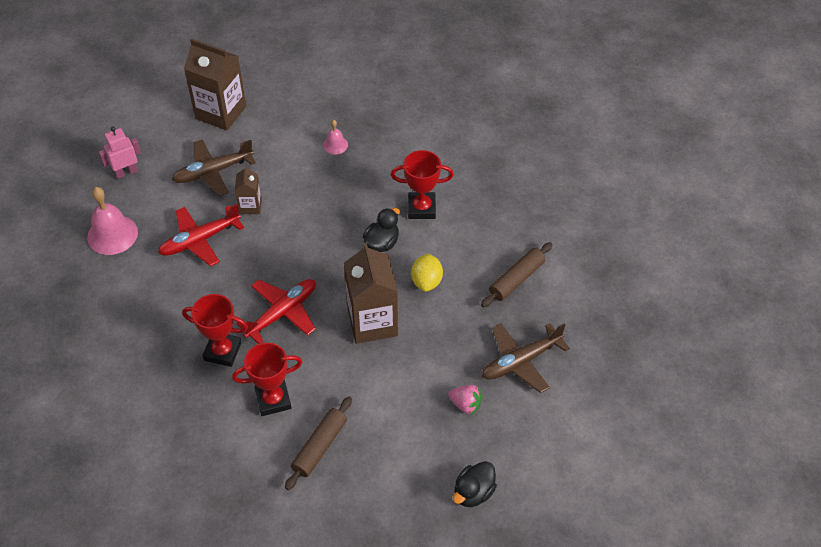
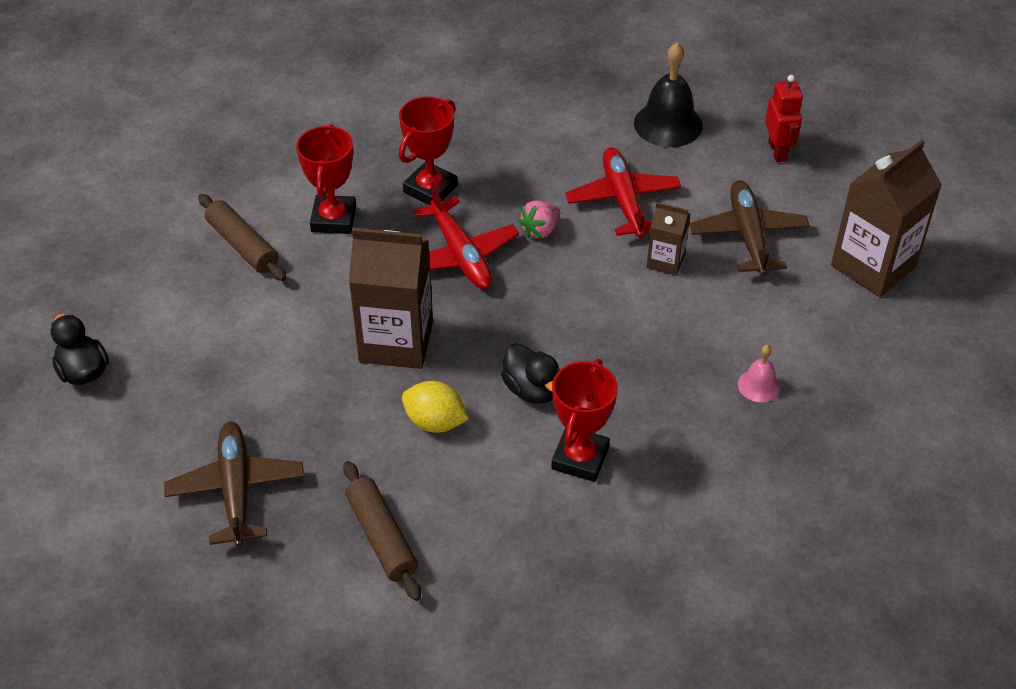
camera: 110 degrees right, 5 degrees down
(112, 234) = (668, 124): pink bell -> black bell
(126, 172) = (778, 151): pink robot -> red robot
(465, 404) = (209, 403): pink strawberry -> pink strawberry (540, 230)

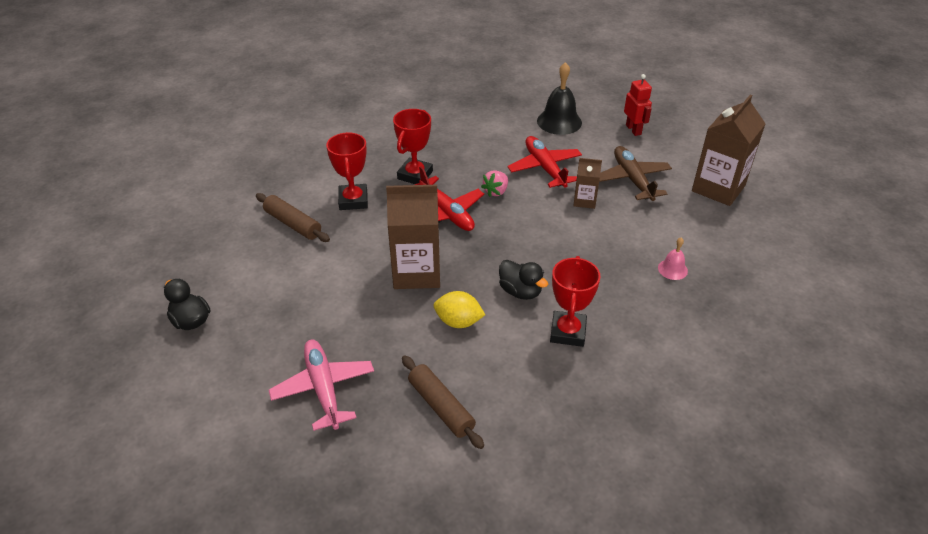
camera: 10 degrees left, 5 degrees down
(236, 490) = (323, 389): brown plane -> pink plane

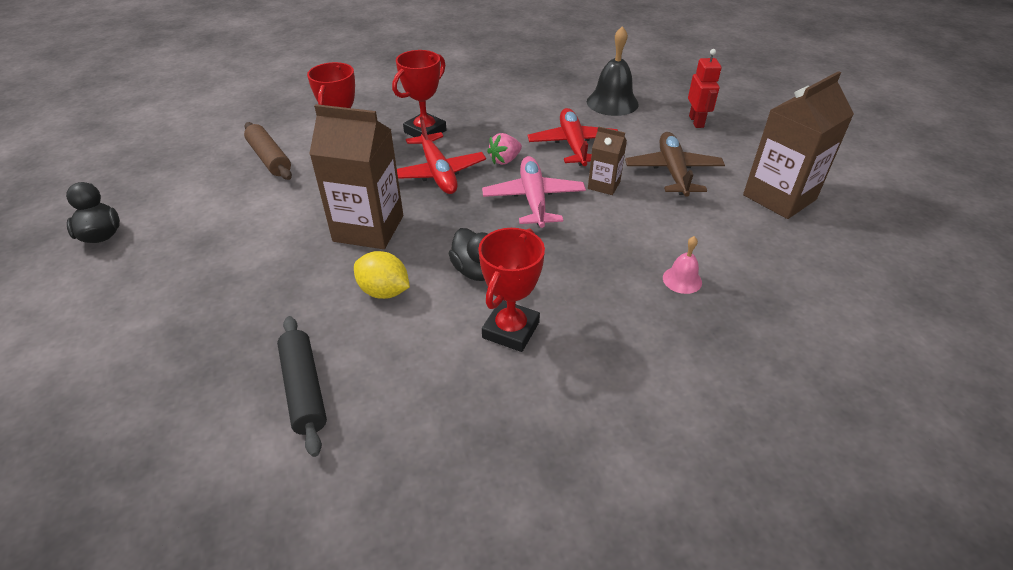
camera: 15 degrees right, 0 degrees up
(323, 389) = (185, 336): pink plane -> pink plane (533, 199)
(441, 407) = (304, 389): brown rolling pin -> black rolling pin

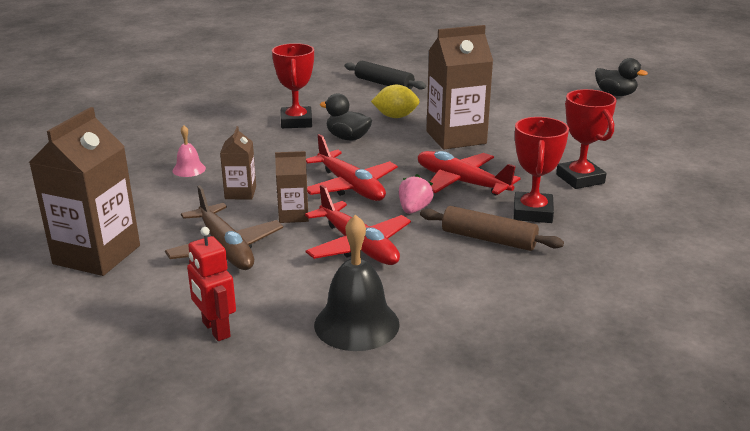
camera: 150 degrees right, 15 degrees down
(269, 158) = (619, 153): brown rolling pin -> brown rolling pin (488, 239)
(533, 199) = (350, 186): pink plane -> red plane
(638, 225) = (240, 193): none -> brown carton

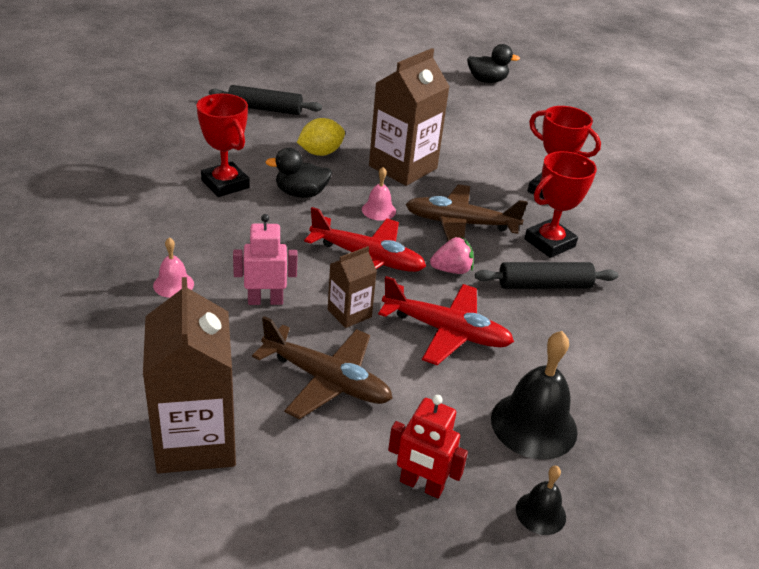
camera: 35 degrees left, 10 degrees up
(240, 193) = (265, 300): brown carton -> pink robot
(288, 379) = (540, 513): none -> black bell
(399, 160) = (378, 210): none -> pink bell
(414, 209) = (451, 270): pink strawberry -> pink strawberry turned 90 degrees clockwise
(461, 182) = (460, 224): red plane -> brown plane
(488, 239) = (544, 285): brown rolling pin -> black rolling pin
(532, 212) = (549, 243): red trophy -> red trophy turned 75 degrees clockwise

